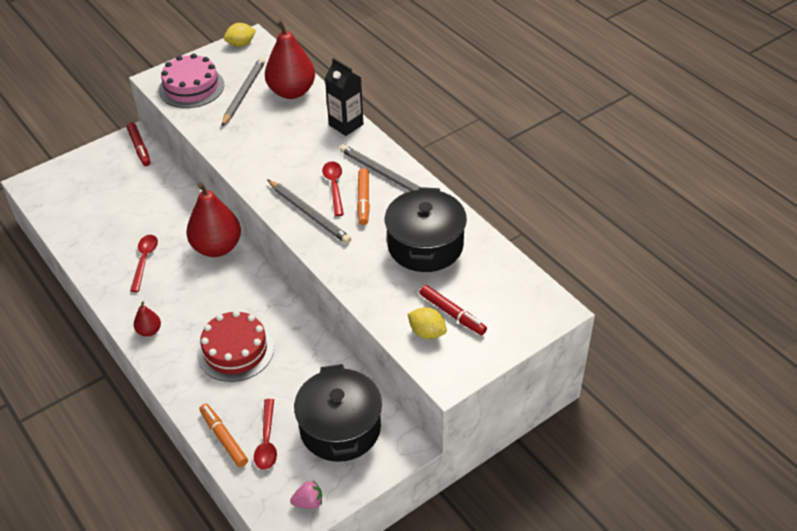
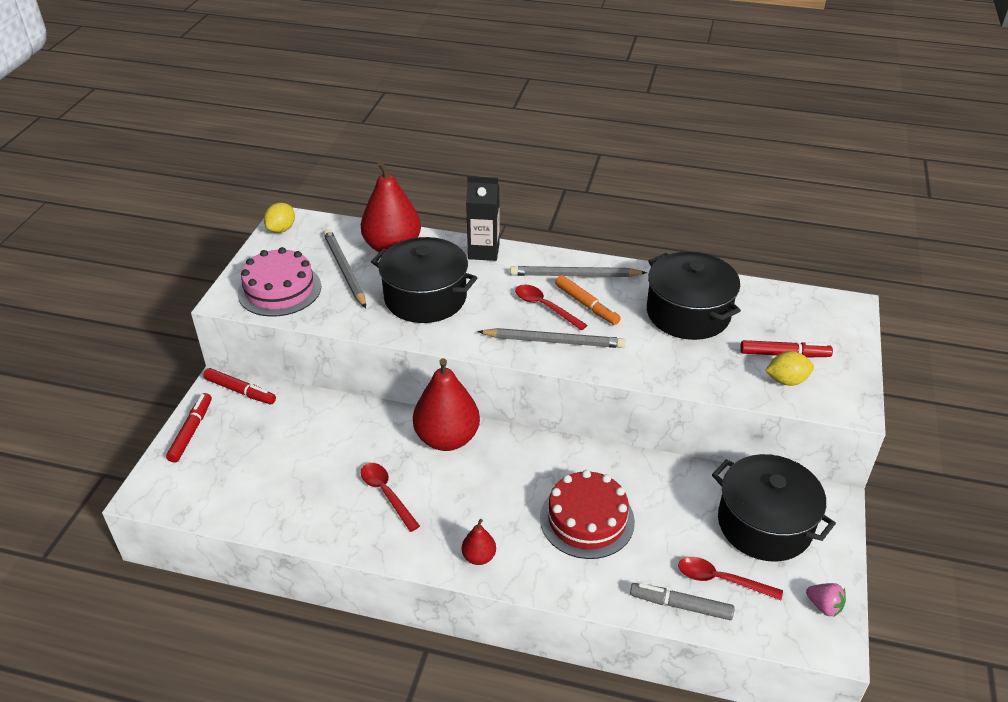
camera: 40 degrees left, 5 degrees down
(88, 159) = (191, 431): none -> red marker
(224, 438) = (681, 605): orange marker -> grey marker
(267, 441) = (721, 580): red spoon -> red spoon turned 150 degrees clockwise
(268, 139) = (425, 298): none -> black pot
(308, 502) = (824, 606): pink strawberry -> pink strawberry turned 90 degrees clockwise

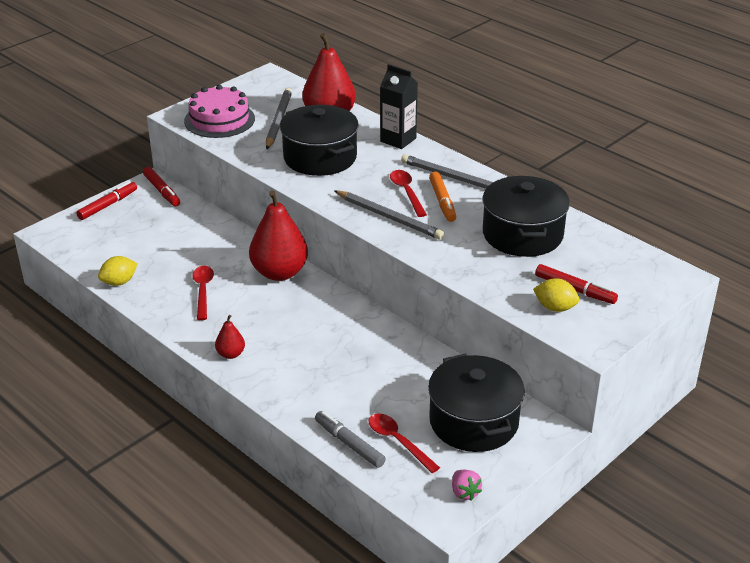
camera: 30 degrees right, 5 degrees down
(281, 229) = (259, 80): yellow lemon -> yellow lemon (119, 282)
(587, 519) = (333, 363): red cake -> none

